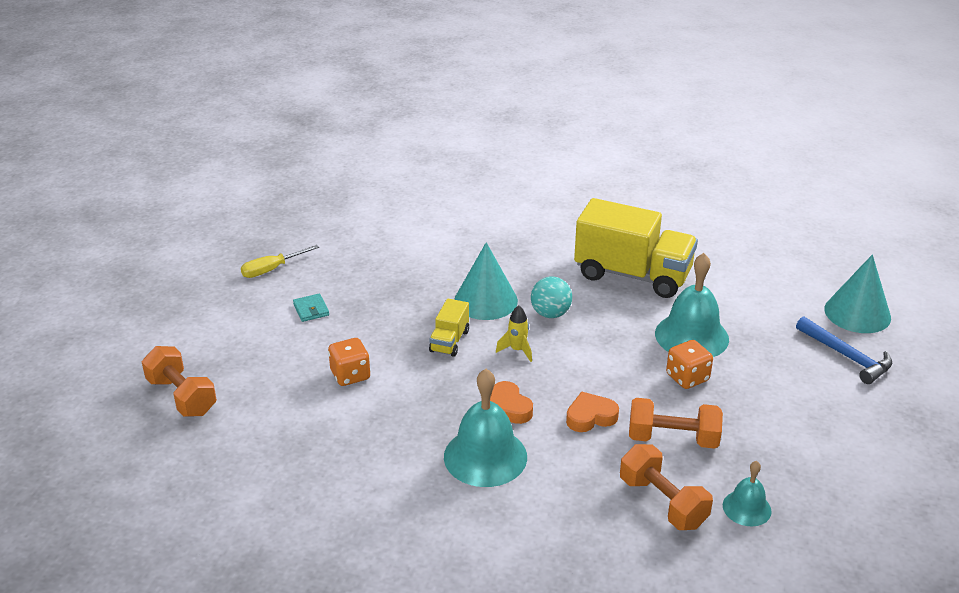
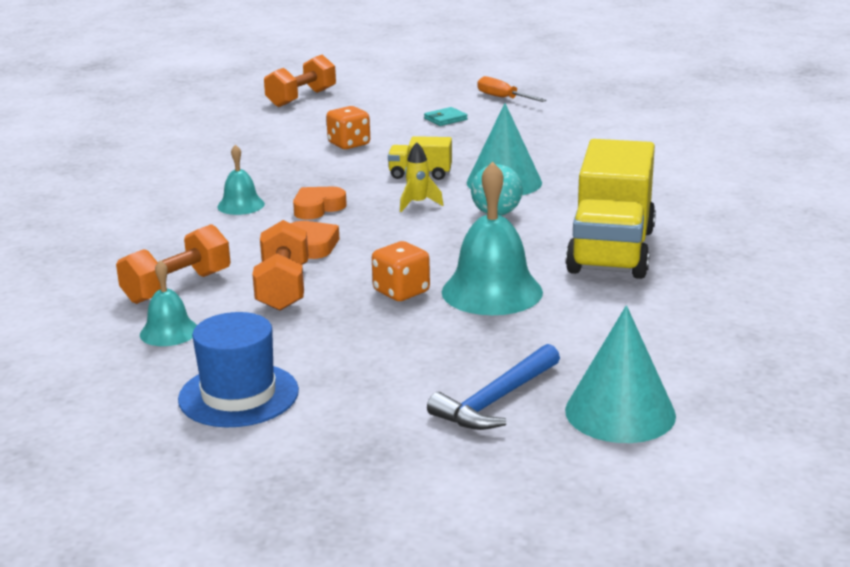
camera: 80 degrees right, 10 degrees down
(271, 269) = (503, 98): yellow screwdriver -> orange screwdriver
(485, 456) = (241, 205): turquoise bell -> turquoise bell, size x0.55
(847, 471) = (238, 395): none -> blue hat

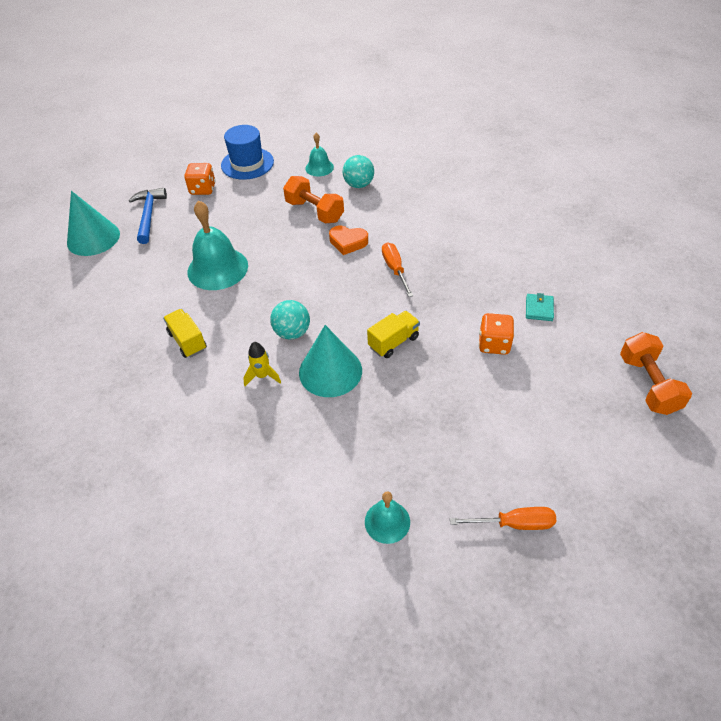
camera: 135 degrees right, 25 degrees up
(177, 287) = (359, 185): orange dumbbell -> turquoise ball
(241, 205) = (436, 245): turquoise bell -> turquoise bell (387, 521)
(317, 208) = (395, 269): orange heart -> orange screwdriver
(401, 292) = (259, 242): orange dice -> orange dice (203, 189)
(418, 204) = (349, 310): yellow rocket -> yellow rocket (262, 376)
(445, 119) = (495, 436): turquoise wallet -> turquoise wallet (539, 309)
(611, 251) = (187, 341): yellow truck -> yellow truck, size x0.46

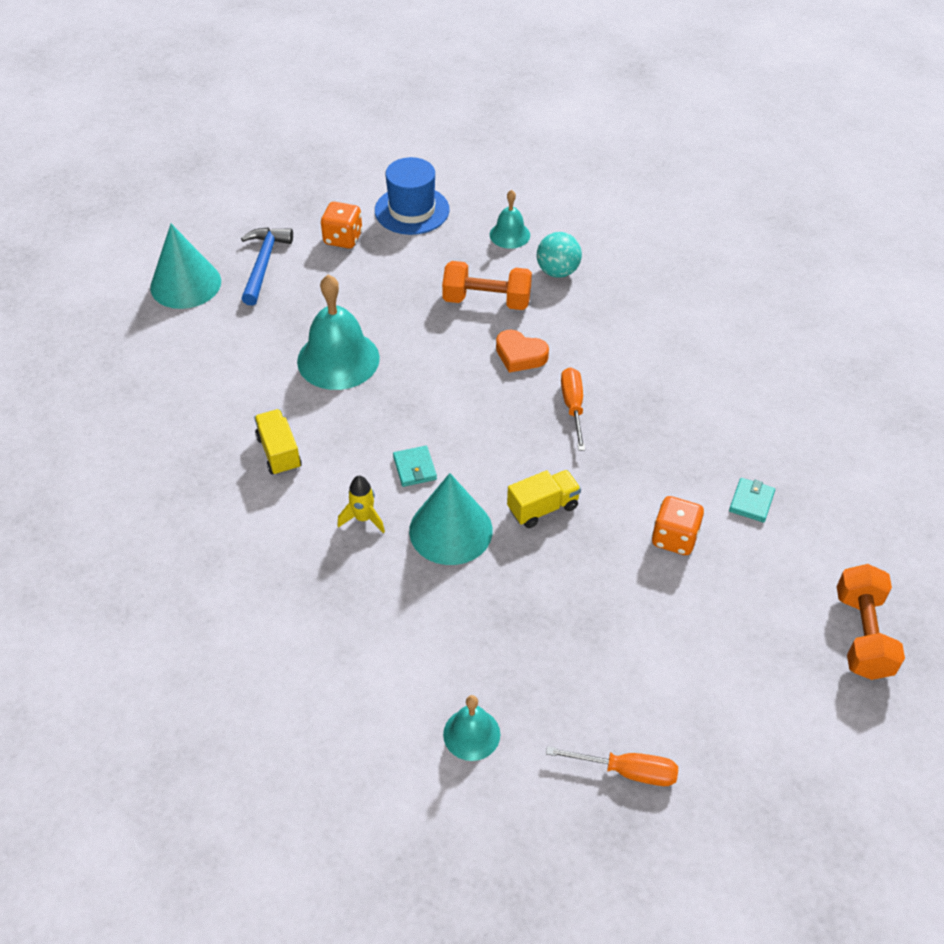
camera: 10 degrees right, 0 degrees up
(292, 332) = (414, 468): turquoise ball -> turquoise wallet
(315, 211) = (486, 301): orange dumbbell -> orange dumbbell turned 45 degrees counterclockwise

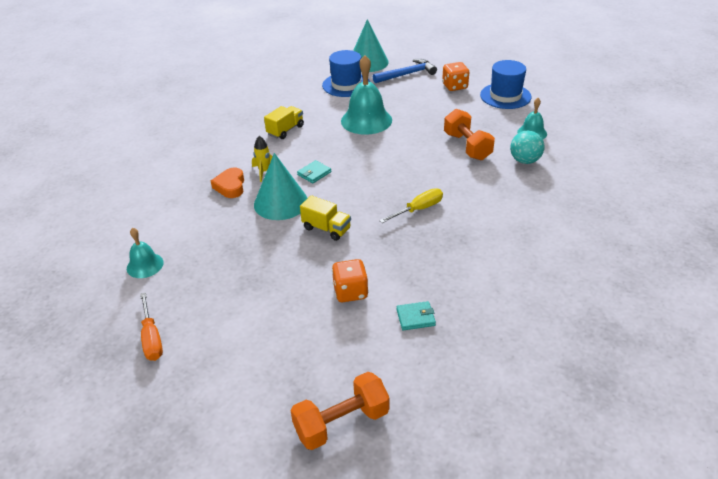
camera: 60 degrees right, 10 degrees down
(224, 335) = (346, 85): none -> blue hat
(520, 355) = (438, 174): orange heart -> orange heart (230, 186)
(573, 407) = (418, 209): orange screwdriver -> yellow screwdriver

